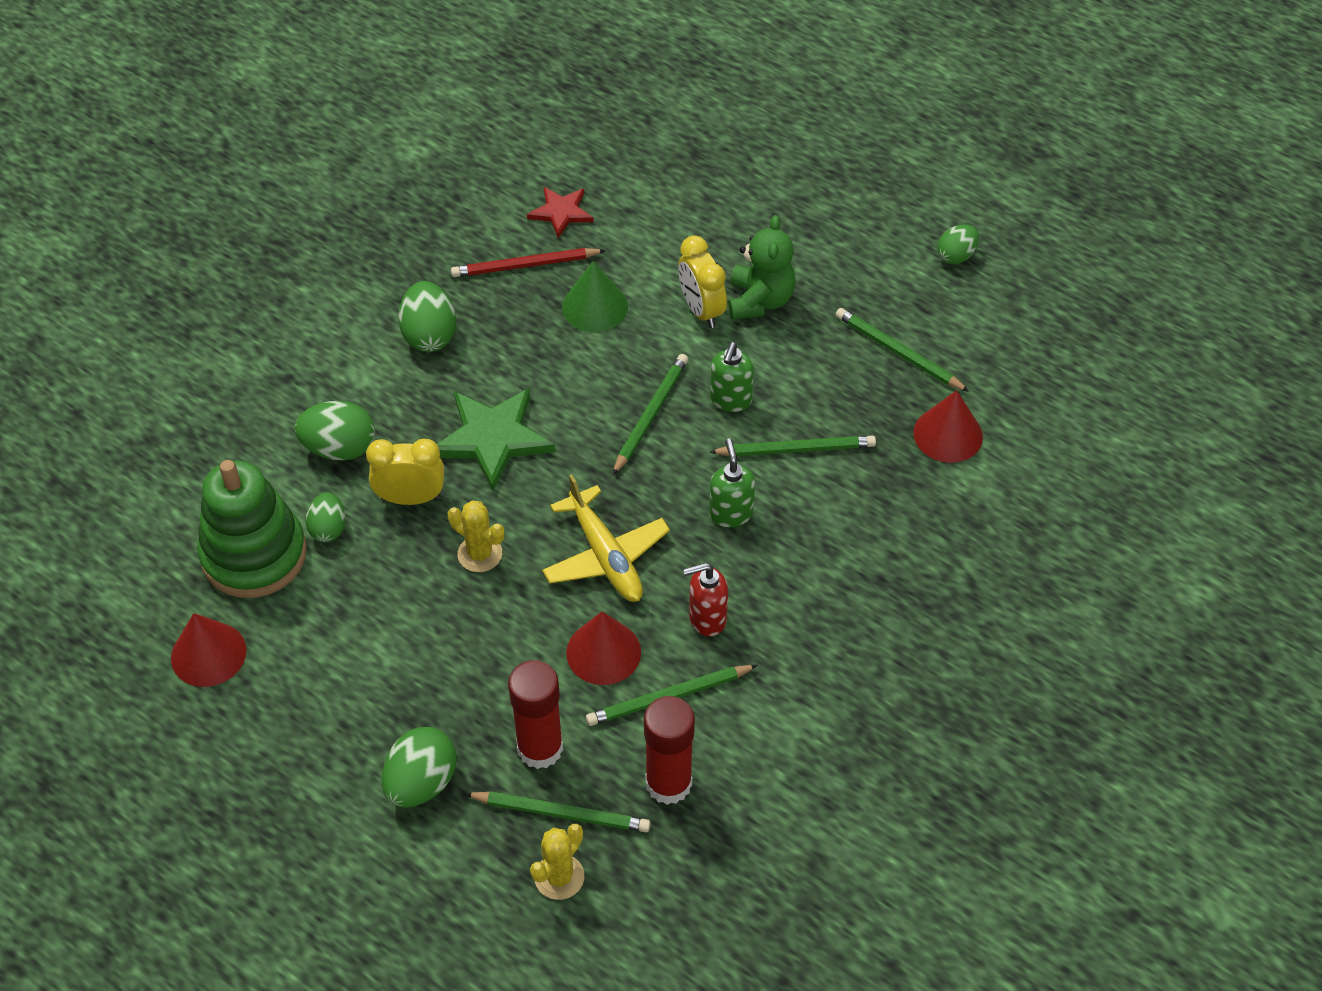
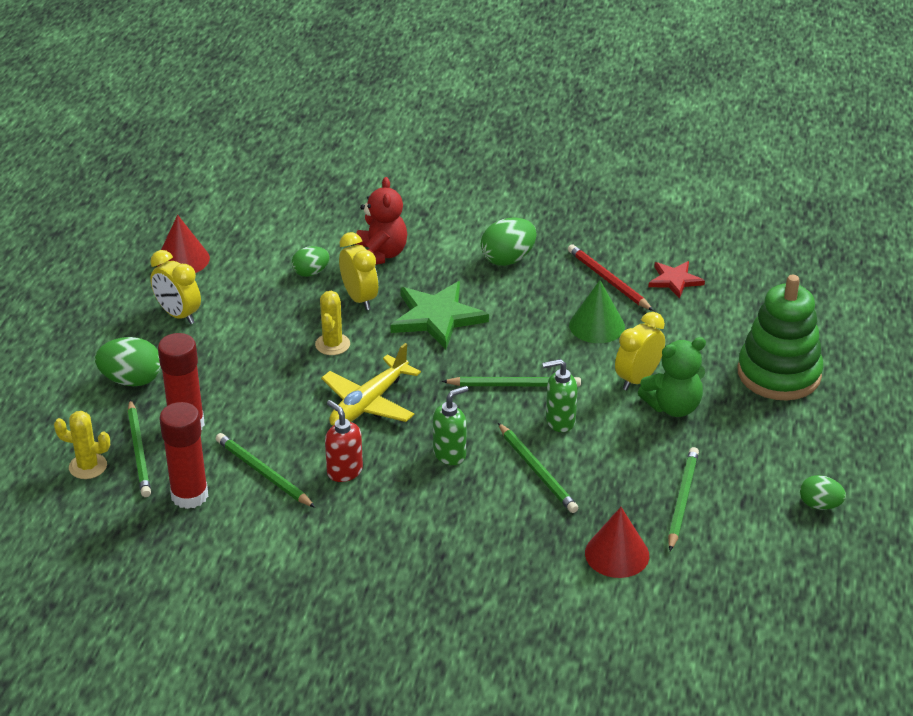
camera: 65 degrees right, 15 degrees down
(254, 555) = (270, 250): green stacking toy -> green stacking toy (779, 374)
(321, 693) = (178, 315): none -> yellow clock
(339, 448) = (380, 254): green egg -> red teddy bear
(603, 652) = (284, 429): red cone -> none

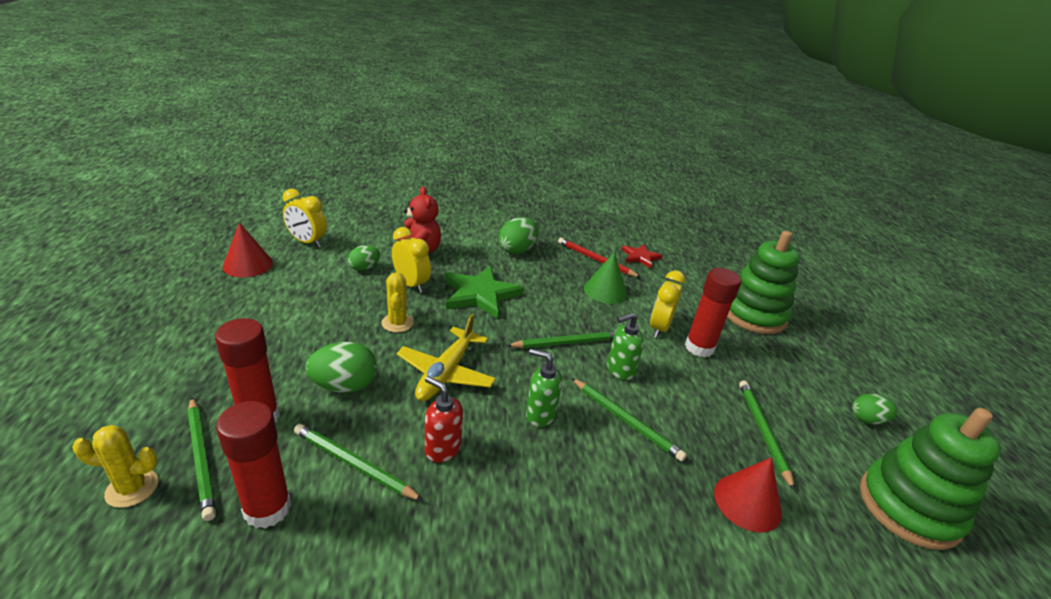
camera: 20 degrees left, 5 degrees down
(131, 380) = (195, 376): green egg -> green egg (344, 386)
(178, 315) = (245, 309): yellow clock -> yellow clock (307, 242)
(450, 454) = (540, 415): green soap dispenser -> green soap dispenser turned 105 degrees counterclockwise
(673, 407) = (699, 347): green teddy bear -> red glue stick
(785, 583) = (908, 507): none -> green stacking toy

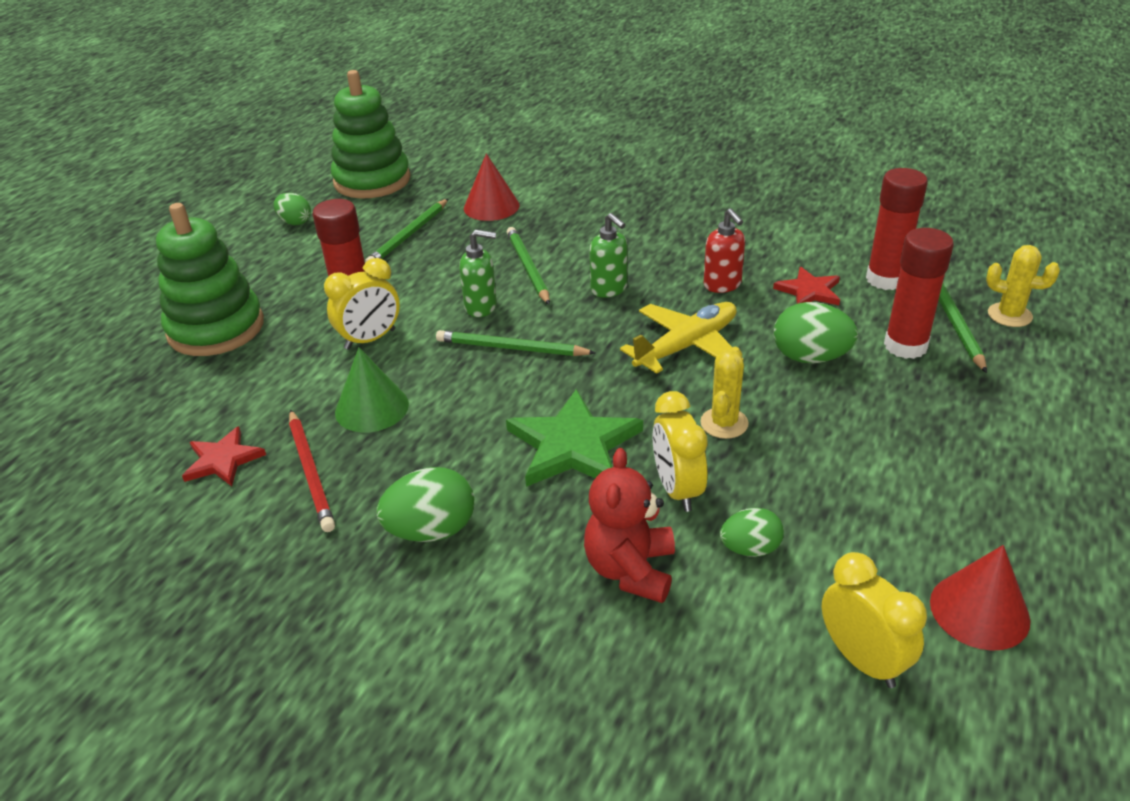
camera: 145 degrees left, 5 degrees up
(354, 464) = (809, 291): green pencil -> red star

